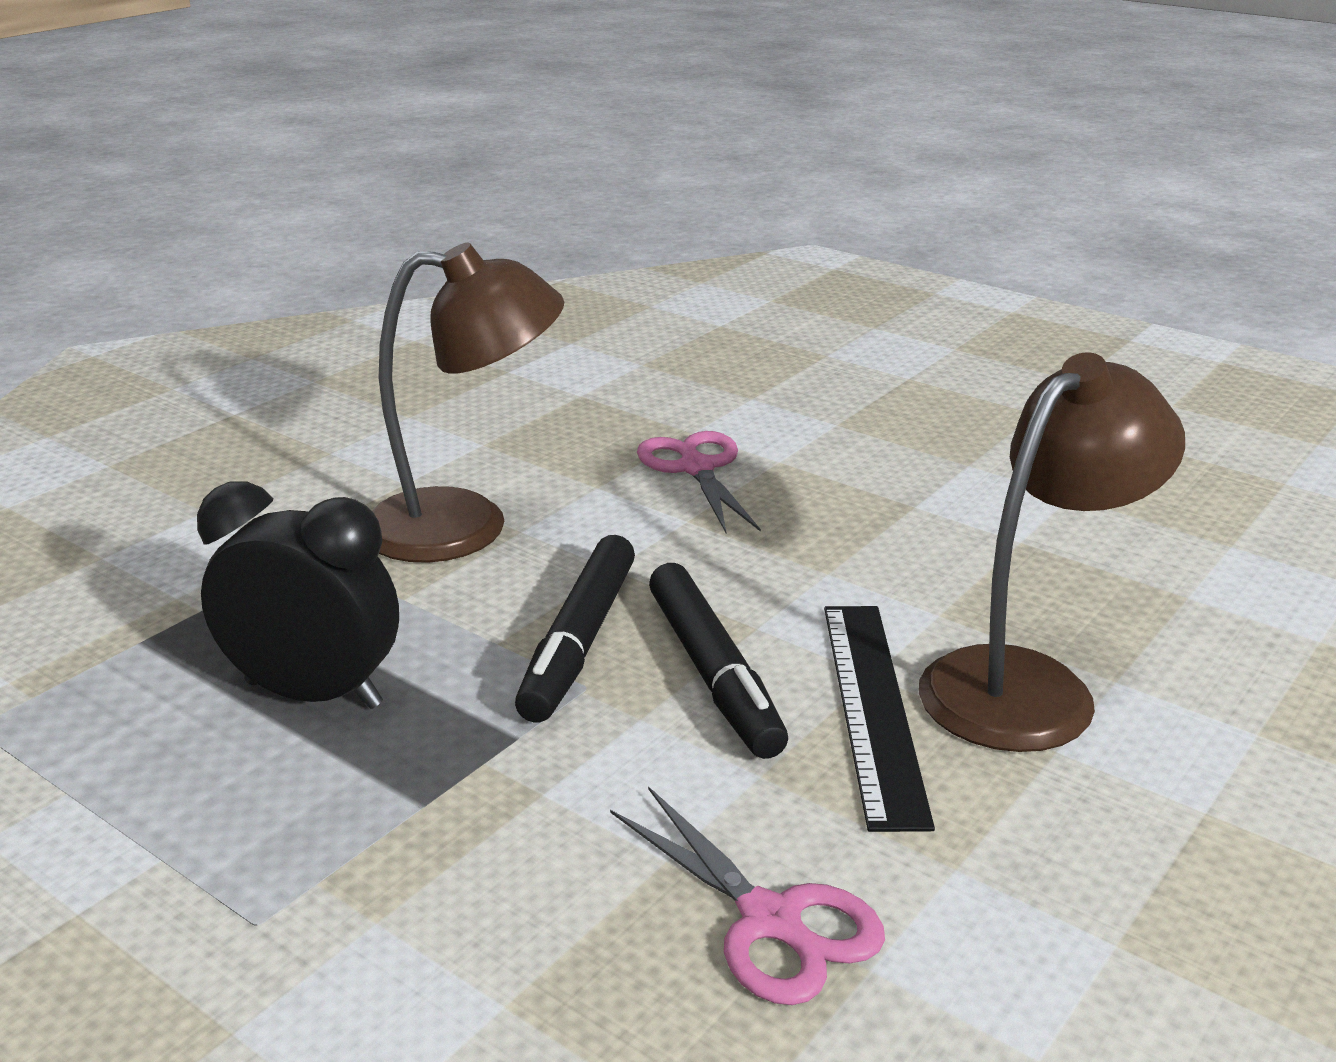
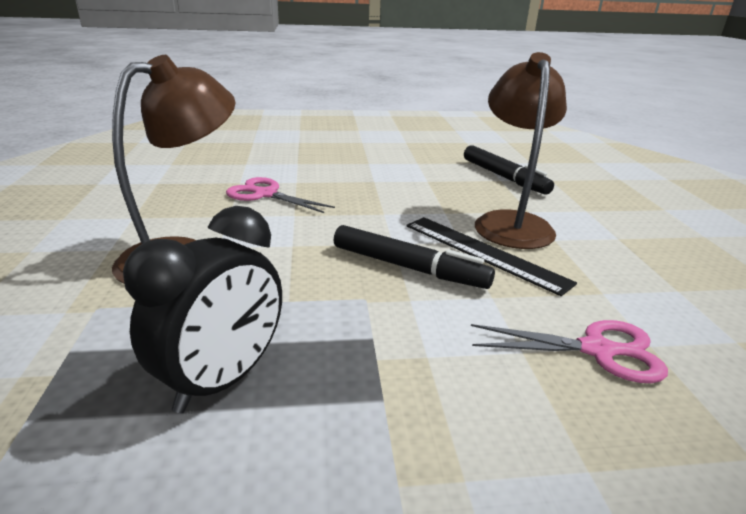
camera: 45 degrees left, 0 degrees up
(314, 694) = (223, 380): black clock -> black clock turned 150 degrees clockwise
(579, 642) = (330, 281): black marker -> black marker (504, 177)

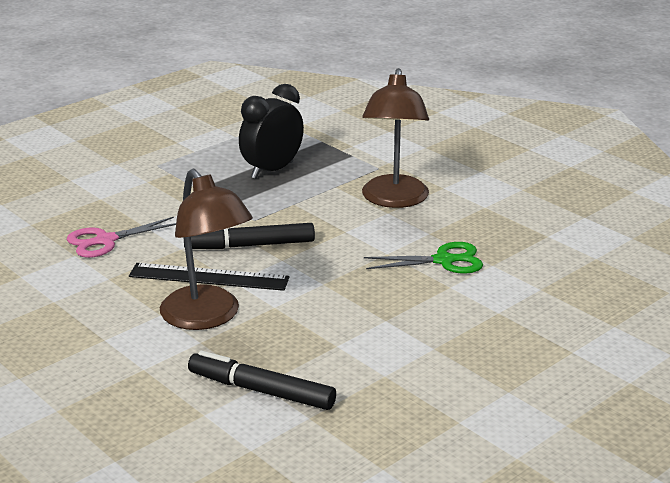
camera: 145 degrees right, 0 degrees up
(223, 380) = (272, 170): black clock -> black clock turned 45 degrees clockwise
(265, 194) = (444, 261): pink scissors -> green scissors

